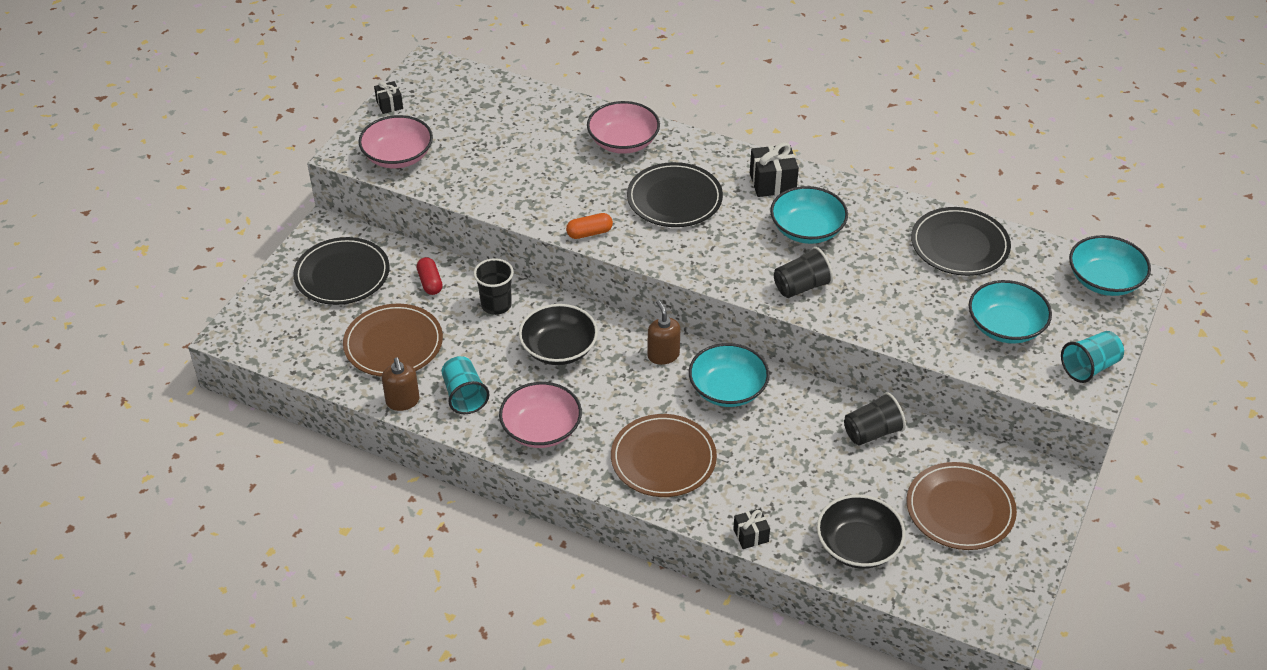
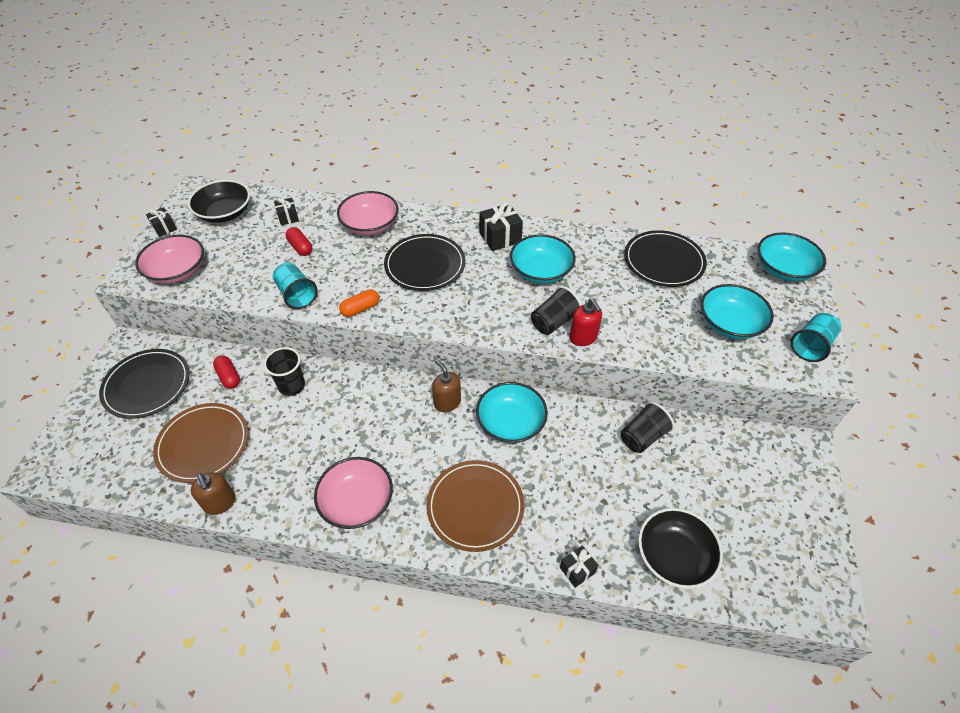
camera: 15 degrees left, 5 degrees up
(464, 396) = (278, 483): turquoise cup -> turquoise cup (296, 295)
(530, 116) = (288, 217): none -> black gift
(537, 153) = (300, 247): none -> red capsule
(559, 348) = (355, 416): black bowl -> black bowl (225, 213)
(828, 309) = (583, 338): none -> red soap dispenser
(960, 509) = (742, 495): brown plate -> none

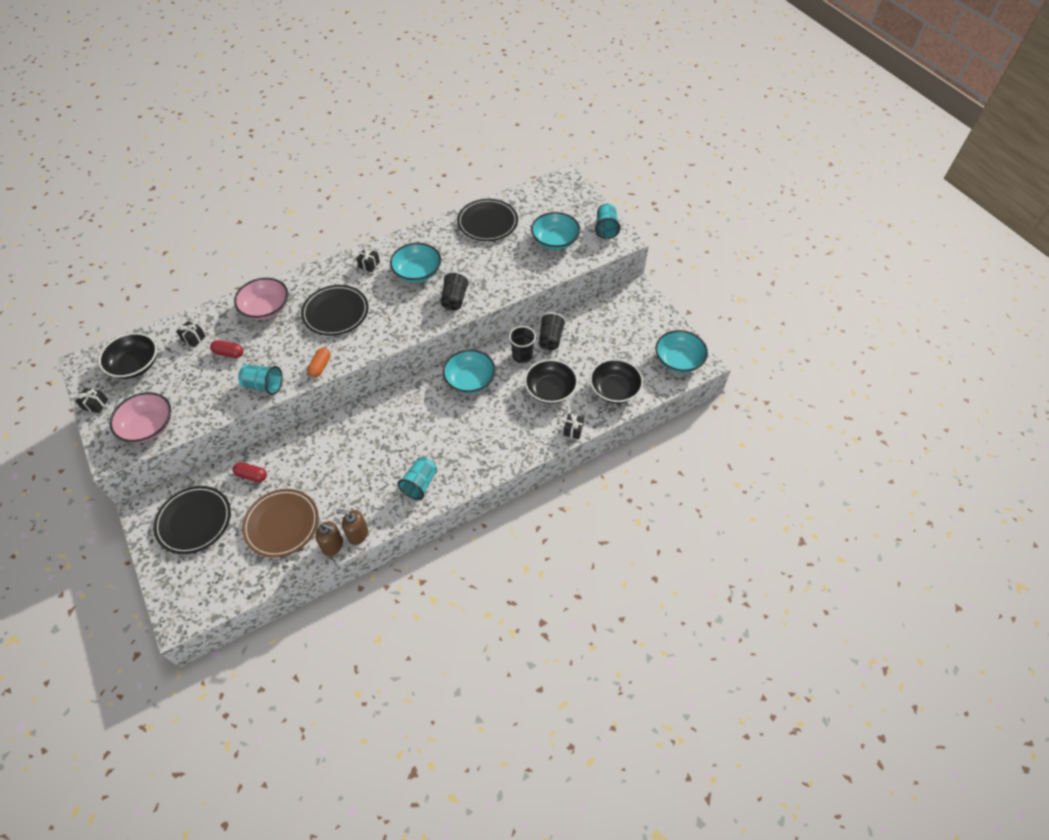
camera: 40 degrees left, 5 degrees up
(291, 386) = (305, 451): black cup -> black cup (522, 356)
(357, 502) = (420, 483): pink bowl -> turquoise cup
(447, 402) = (420, 393): brown soap dispenser -> brown soap dispenser (357, 534)
(475, 506) = (491, 438): brown plate -> none
(500, 237) = (369, 264): black gift -> black gift, size x0.61
(583, 338) = (480, 298): red soap dispenser -> none
(591, 498) = (550, 390): none -> black bowl
(784, 269) = (559, 189): turquoise bowl -> turquoise bowl (678, 360)

